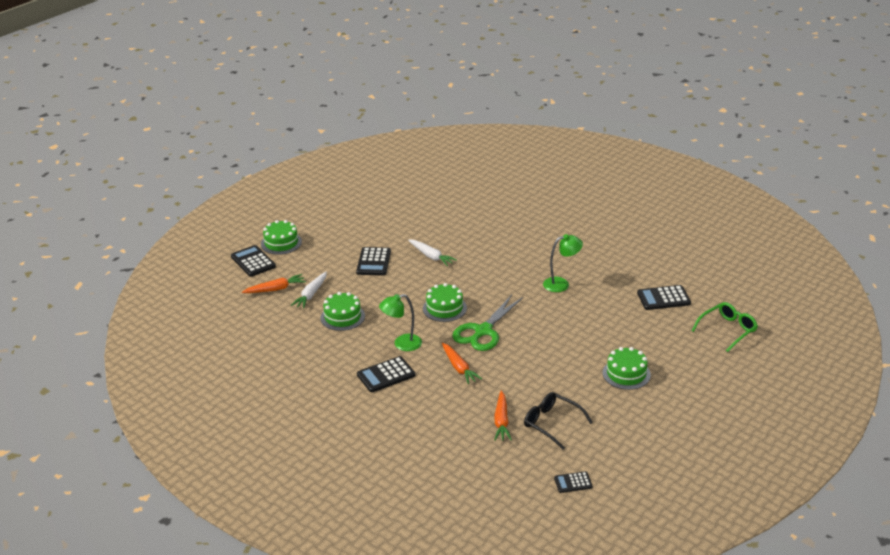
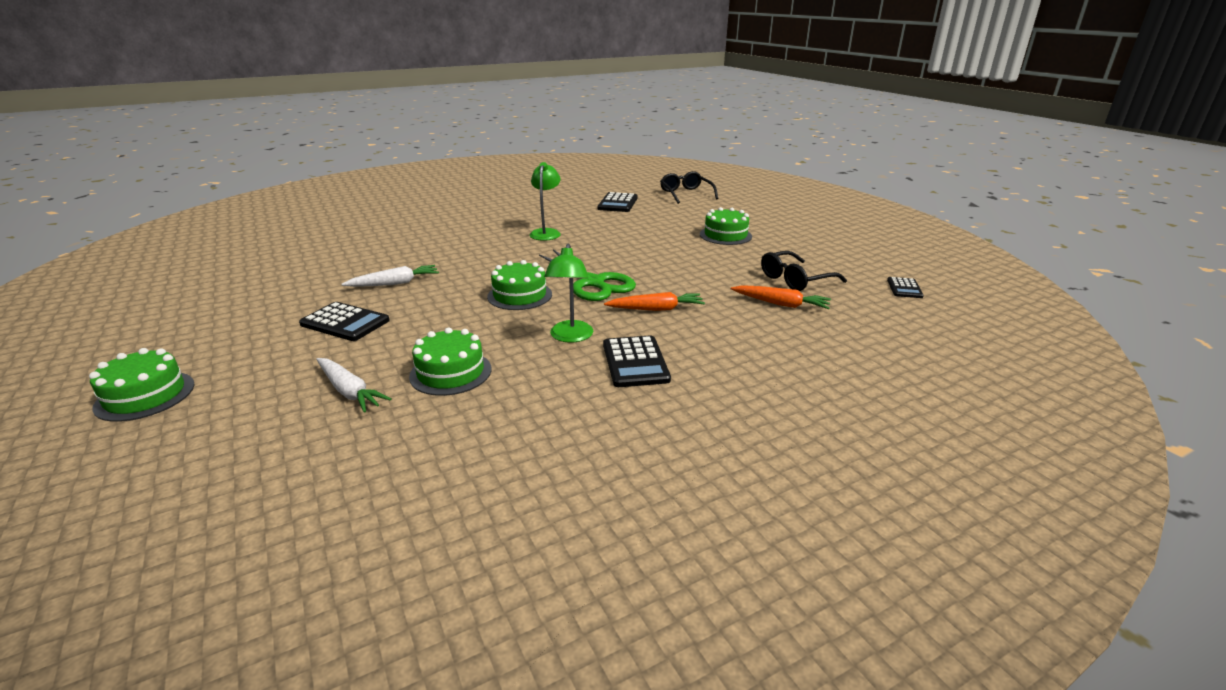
camera: 70 degrees left, 5 degrees down
(253, 261) = (144, 440): black calculator -> none
(275, 289) = (278, 428): orange carrot -> none
(727, 330) = (686, 194): green glasses -> black glasses

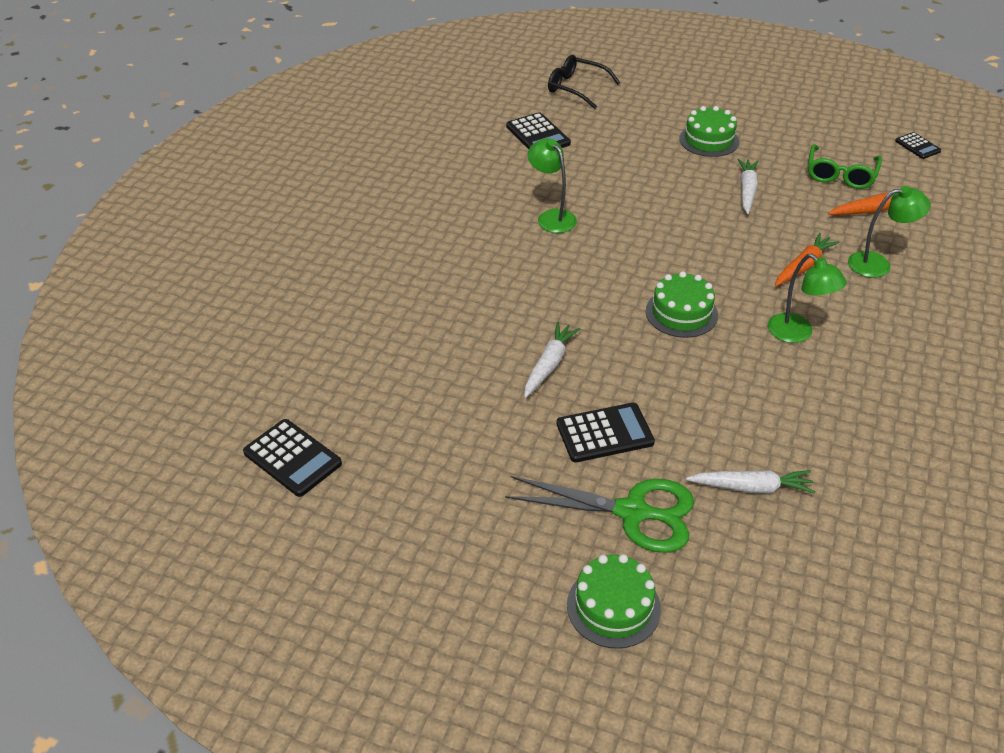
camera: 40 degrees left, 15 degrees up
(450, 372) = (783, 422): green cake -> none
(592, 282) = (709, 263): green scissors -> green scissors (632, 512)
(635, 362) = (876, 330): black calculator -> black calculator (292, 458)
(699, 263) = (747, 191): none -> white carrot
(720, 331) = (878, 264): none -> green lamp
(795, 279) = (840, 174): black glasses -> green glasses

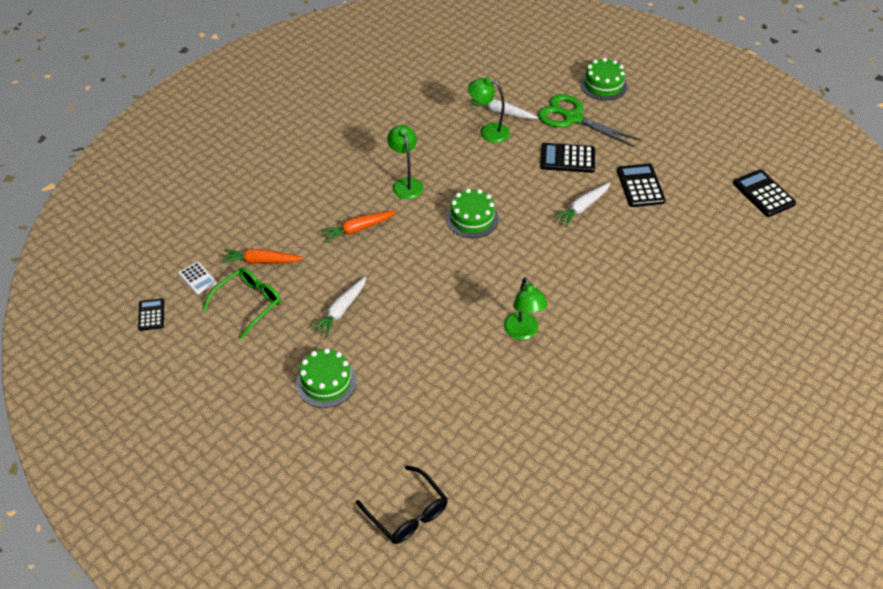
camera: 160 degrees left, 5 degrees up
(538, 135) = (487, 445): black calculator -> black calculator (640, 186)
(878, 264) = (304, 216): green lamp -> green lamp (488, 131)
(914, 181) = (197, 278): none -> white calculator

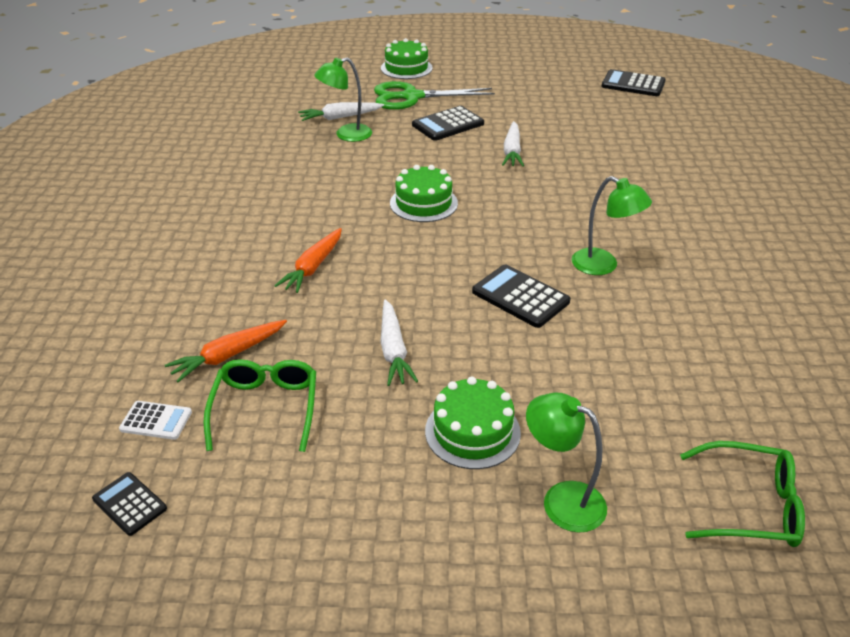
camera: 40 degrees left, 10 degrees down
(406, 184) = (315, 206): green lamp -> green lamp (561, 500)
(407, 513) = (749, 506): black glasses -> green glasses
(640, 186) = (536, 117): black calculator -> black calculator (520, 297)

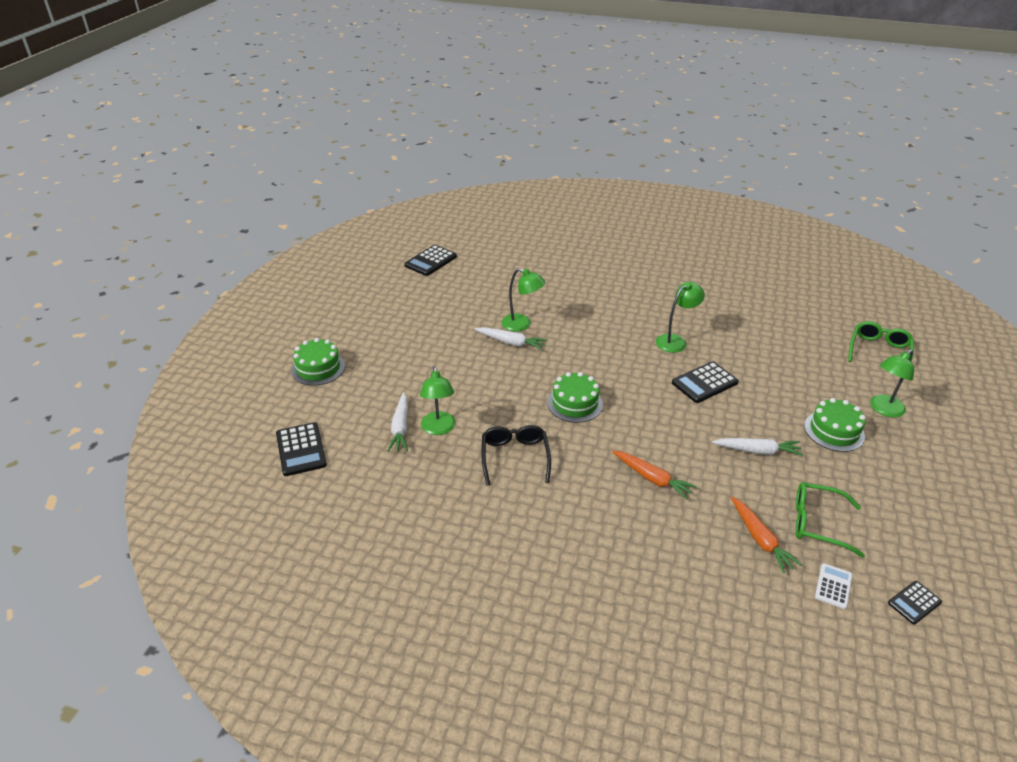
camera: 75 degrees left, 0 degrees up
(319, 179) = (515, 457): none -> black glasses
(412, 97) = (384, 376): green scissors -> none
(448, 124) = (449, 365): black calculator -> black calculator (301, 449)
(552, 153) = (522, 325): none -> green lamp

